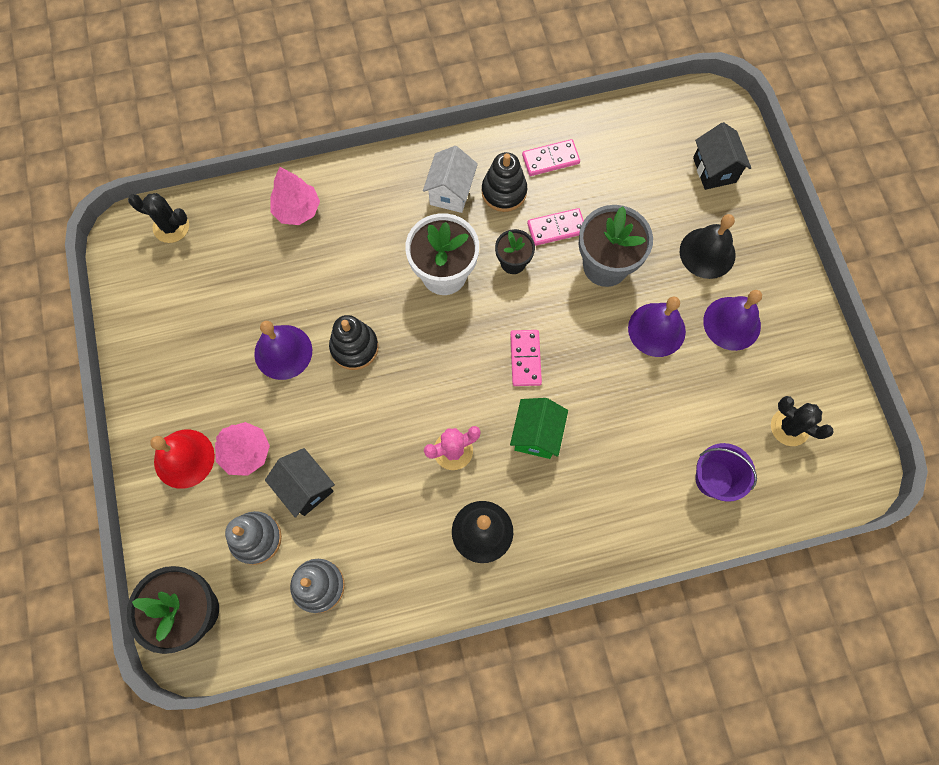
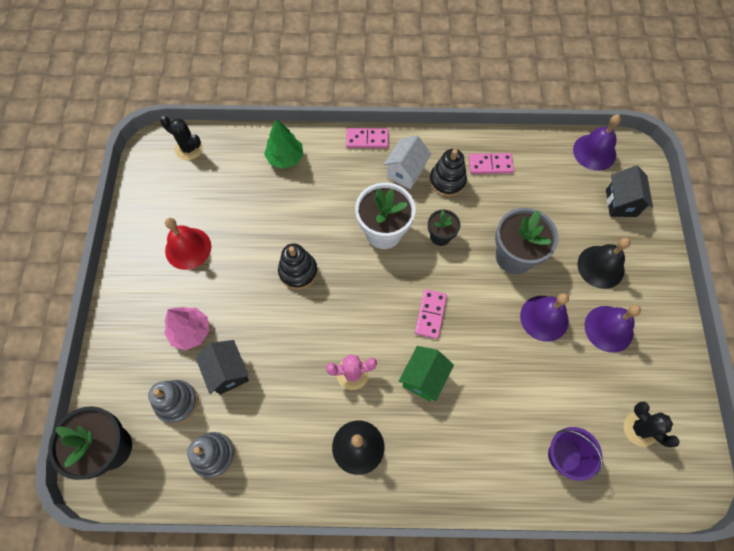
camera: 15 degrees right, 5 degrees down
(184, 458) = (142, 324): red bell -> red bell (188, 248)
(283, 352) = (242, 261): purple bell -> purple bell (594, 152)
(297, 210) = (285, 158): pink tree -> green tree
(556, 228) = (481, 218): pink domino -> pink domino (367, 139)

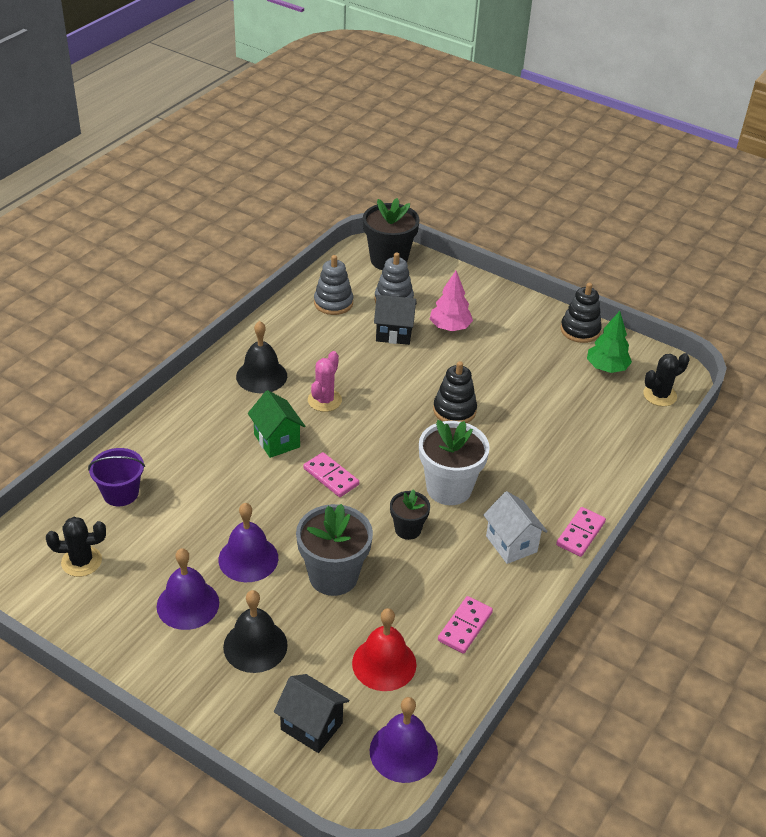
camera: 120 degrees right, 25 degrees down
(188, 248) = (537, 354): red bell -> red bell (384, 663)
(285, 158) = (599, 457): green tree -> green tree (606, 368)
(447, 181) = (472, 573): black stacking toy -> black stacking toy (580, 330)

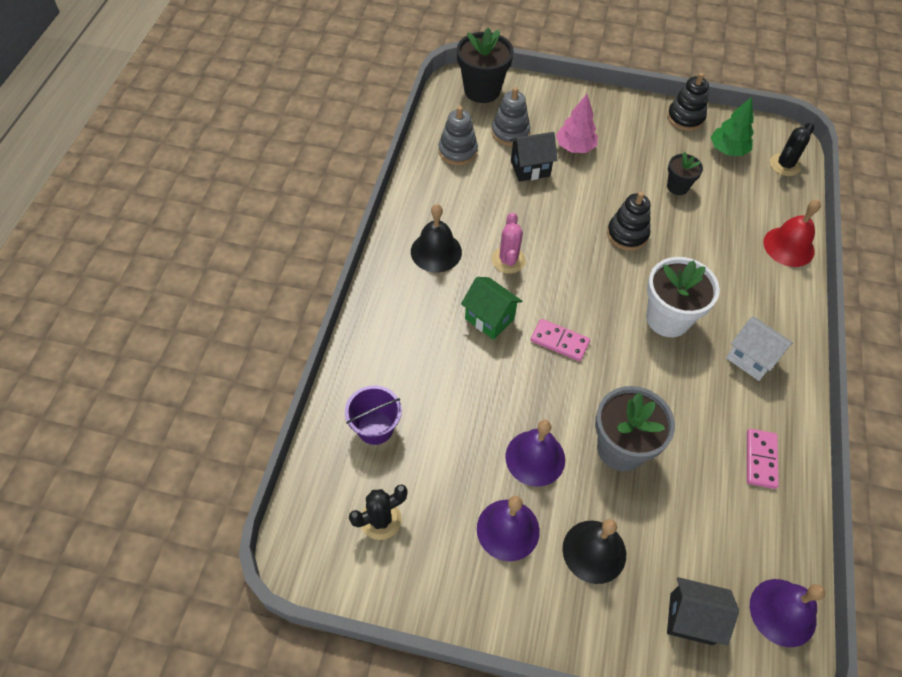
camera: 20 degrees left, 15 degrees up
(384, 663) = (715, 525): red bell -> red bell (788, 246)
(408, 529) = (657, 374): black flower pot -> black flower pot (677, 186)
(580, 534) = (800, 328): pink domino -> none

